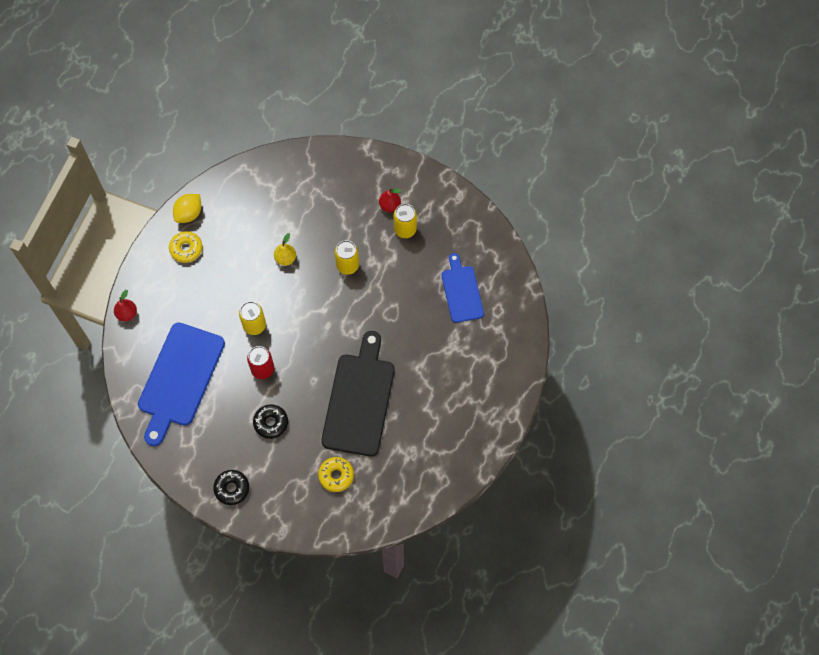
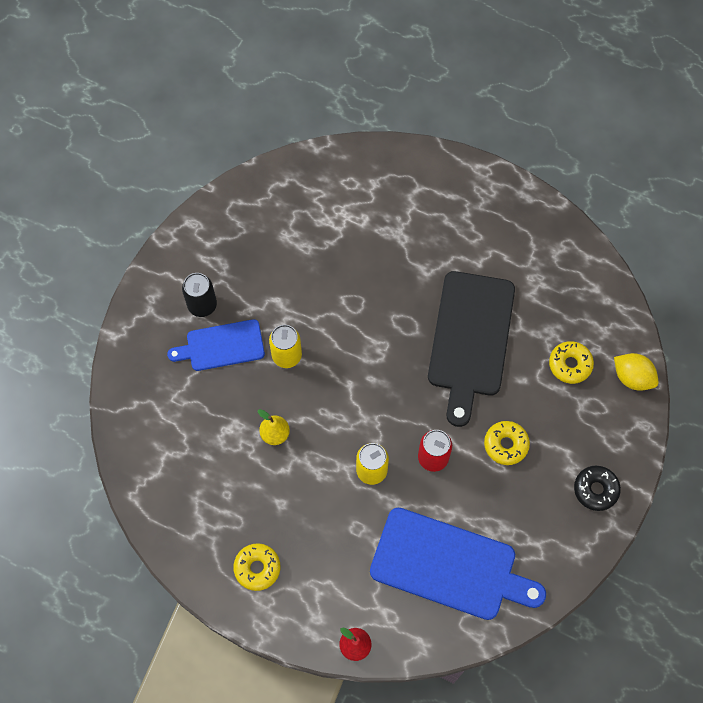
camera: 90 degrees left, 0 degrees up
(189, 214) = (202, 567): yellow lemon -> yellow lemon (632, 377)
(271, 423) = (506, 445): black donut -> yellow donut
(359, 400) = (470, 339): black cutting board -> black cutting board turned 90 degrees counterclockwise
(390, 205) = (202, 305): red pear -> black can
(405, 229) = (237, 287): yellow can -> none
(461, 291) = (325, 222): blue cutting board -> blue cutting board (221, 346)

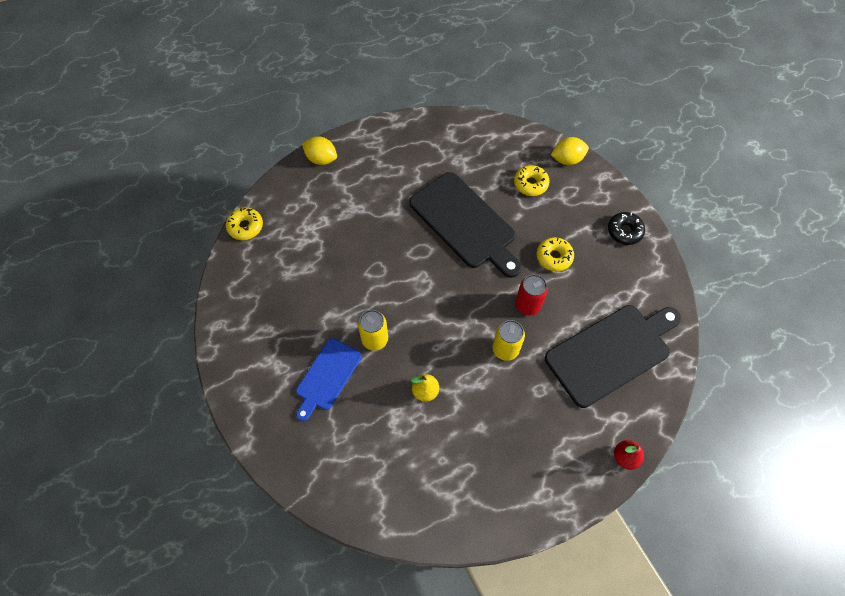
camera: 50 degrees left, 5 degrees down
(202, 305) = (284, 366): black can -> none
(257, 568) = (516, 481): yellow donut -> yellow donut (245, 227)
(424, 163) = (321, 159): none -> yellow lemon
(449, 565) = (611, 352): blue cutting board -> black cutting board

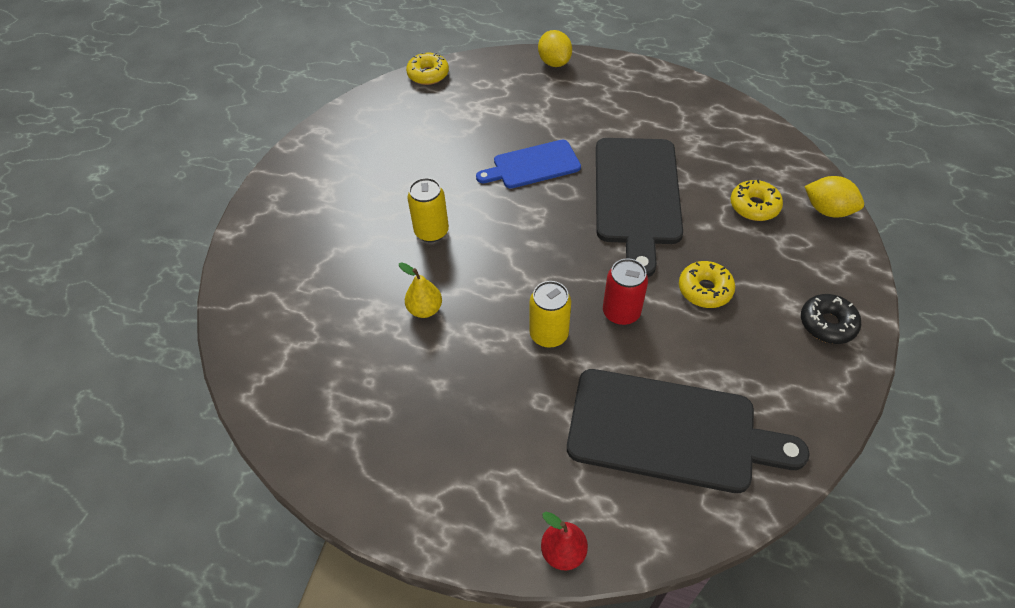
camera: 45 degrees right, 10 degrees down
(327, 377) = (355, 231): blue cutting board -> blue cutting board (533, 165)

